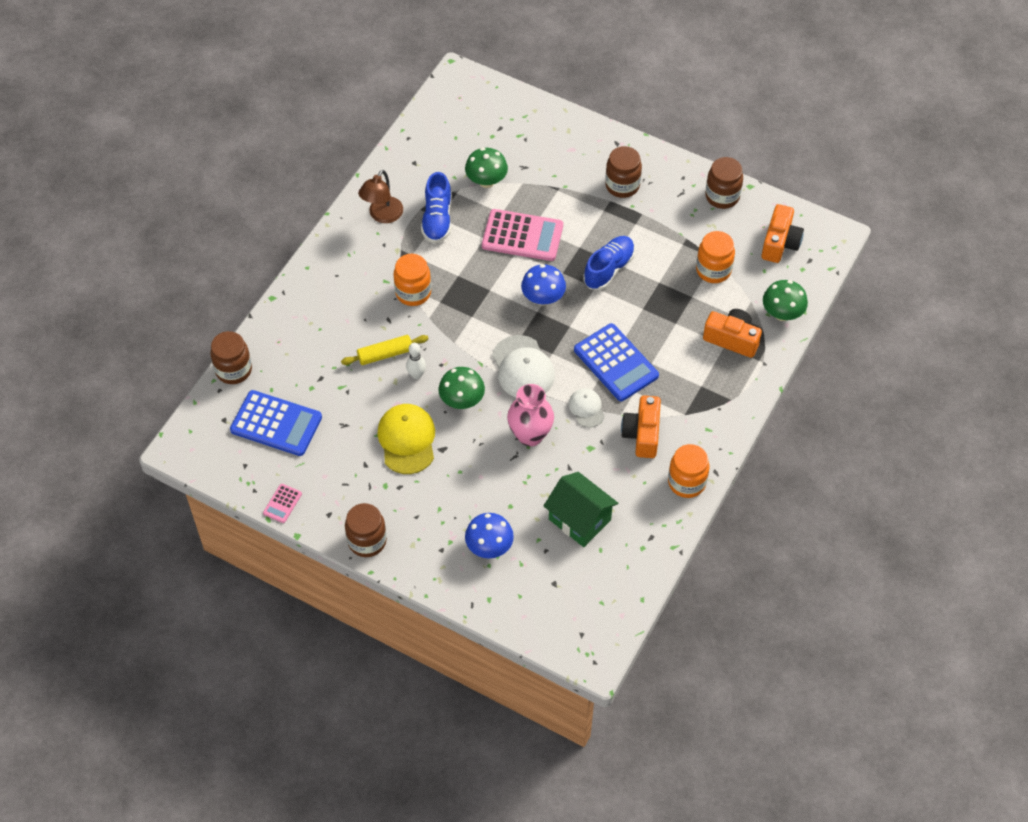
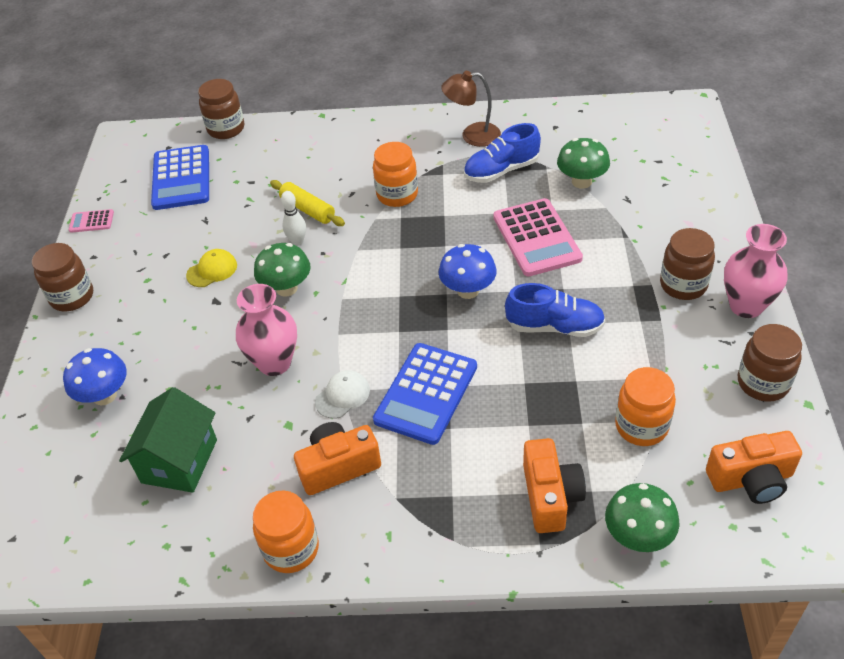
camera: 65 degrees right, 10 degrees down
(407, 440) = (212, 270): yellow cap -> yellow cap, size x0.57
(523, 368) = (362, 316): white cap -> none
(661, 166) = (746, 306): none -> pink vase

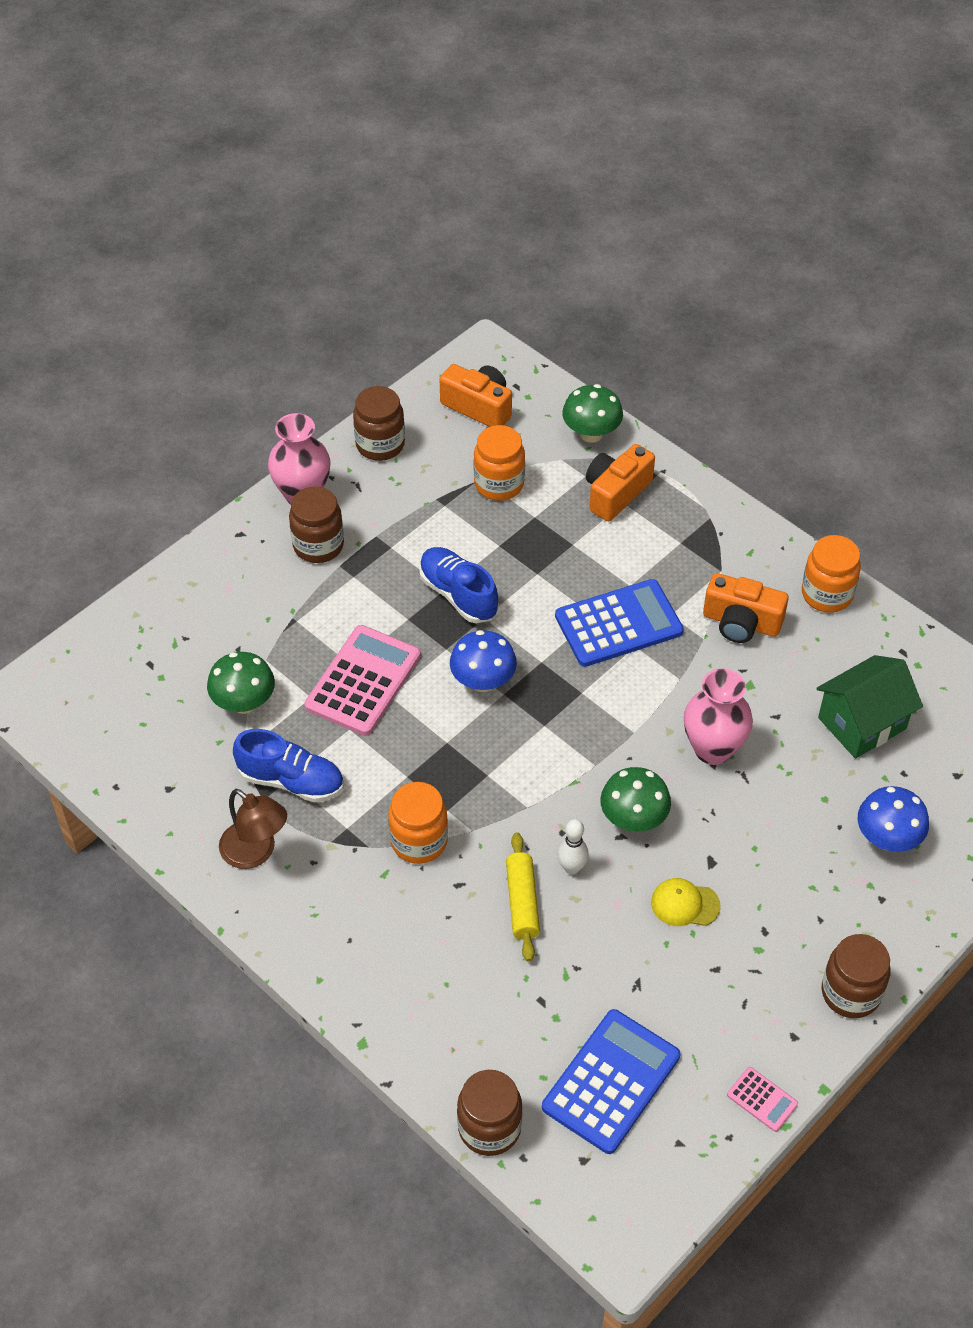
camera: 140 degrees left, 5 degrees up
(342, 396) = (684, 674): white cap -> none

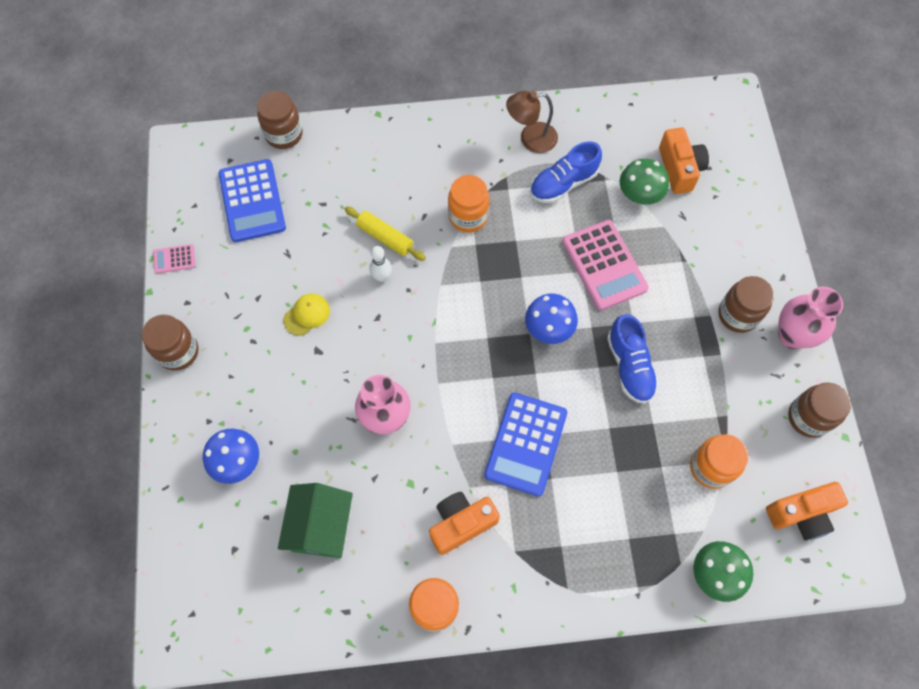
camera: 130 degrees right, 15 degrees up
(458, 595) = (629, 366): blue shoe -> blue shoe turned 75 degrees clockwise
(616, 493) = (642, 541): orange camera -> orange camera (679, 169)
(633, 819) = (381, 333): green mushroom -> none

